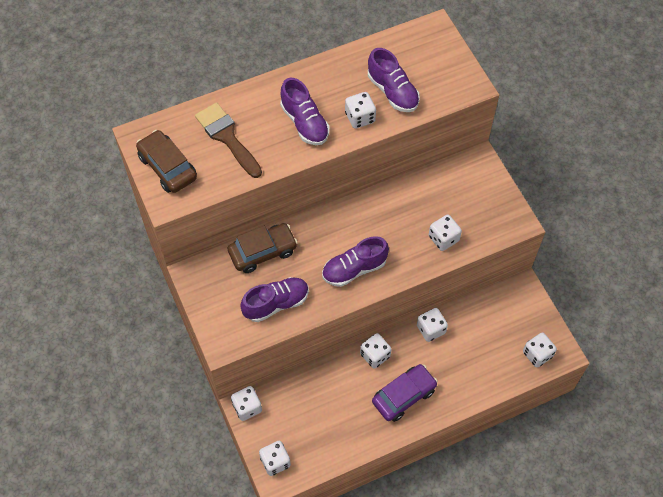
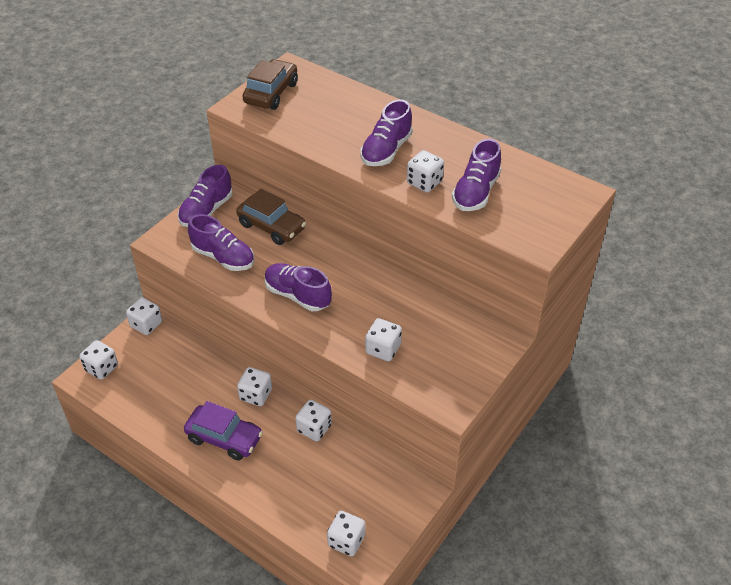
camera: 60 degrees right, 15 degrees down
(209, 293) = (206, 211): none -> purple shoe
(227, 137) = (330, 112): brown brush -> none

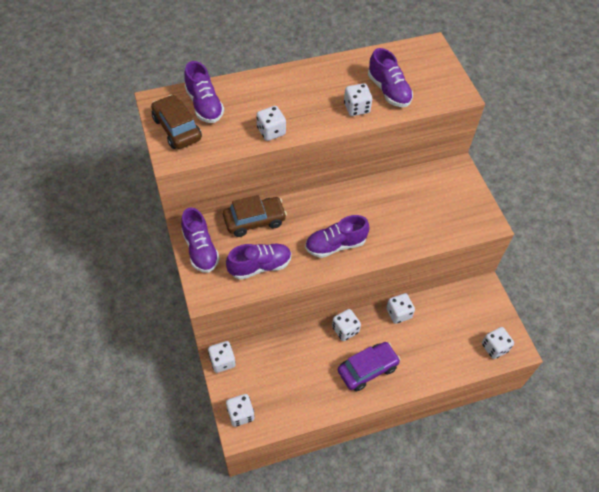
camera: 55 degrees left, 10 degrees up
(383, 349) = (420, 228): white dice -> white dice (271, 131)
(386, 150) = (306, 107): purple shoe -> purple shoe (204, 105)

